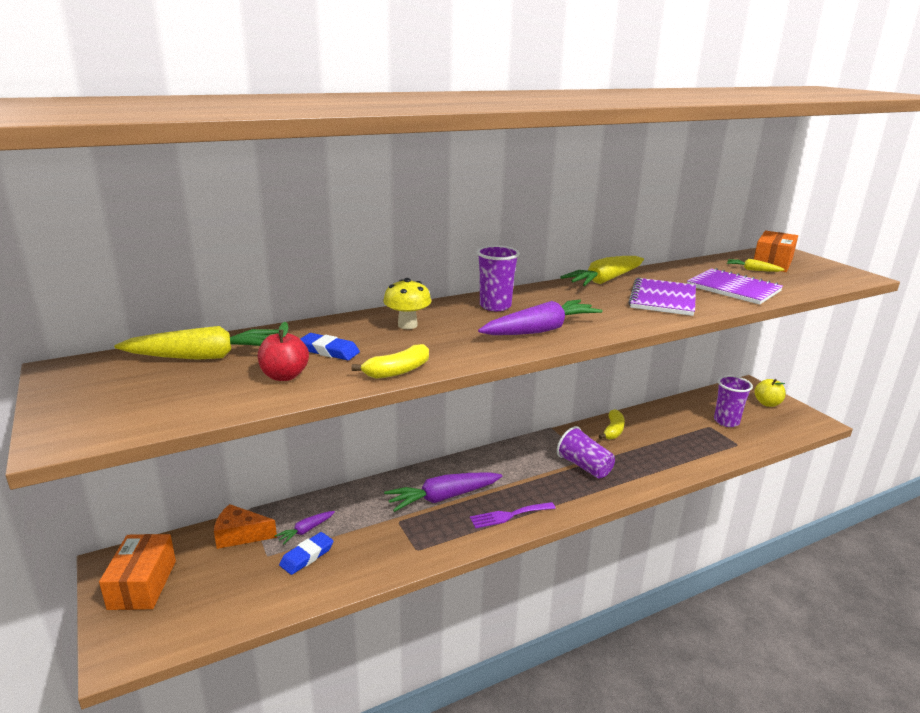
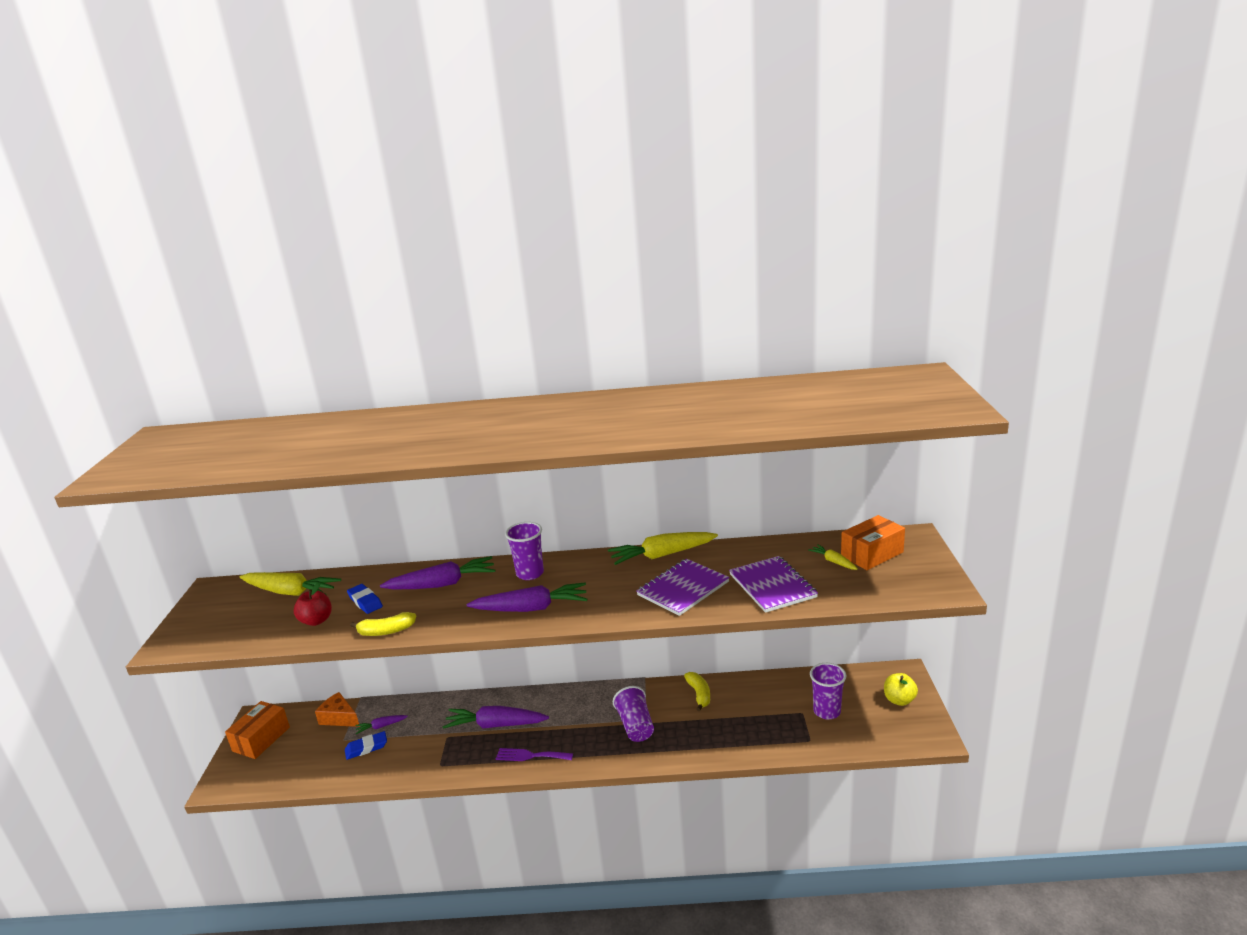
camera: 30 degrees right, 0 degrees up
(407, 325) = (442, 584): yellow mushroom -> purple carrot
(613, 430) = (699, 694): yellow banana -> yellow banana turned 60 degrees counterclockwise

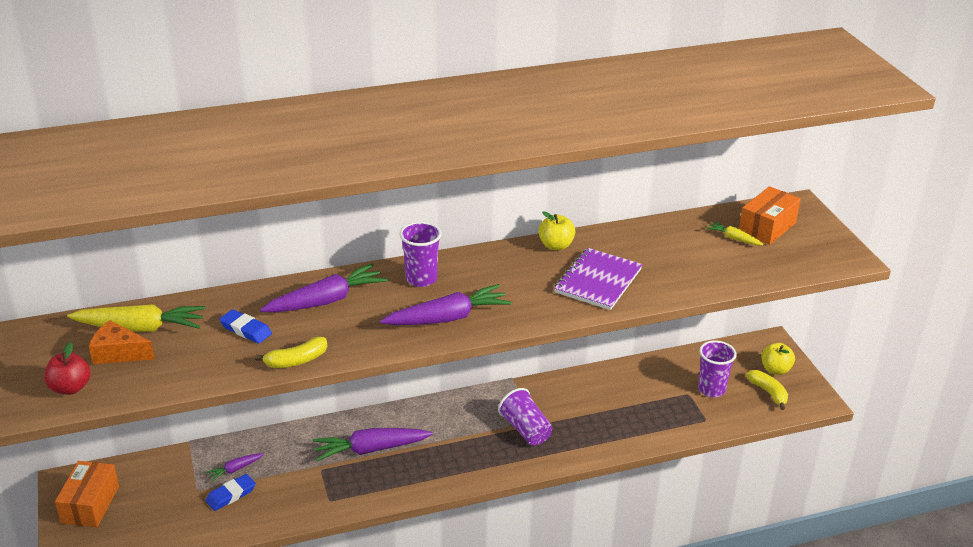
camera: 20 degrees left, 10 degrees up
(316, 620) = (201, 358): red apple -> red apple (70, 388)
(339, 718) = (176, 467): orange cheese -> orange cheese (118, 353)
(531, 756) = (427, 475): purple fork -> none
(662, 555) = (556, 246): yellow carrot -> yellow apple
(699, 694) = (578, 389): yellow banana -> yellow banana (768, 392)
(772, 586) = (686, 269): purple notebook -> none

